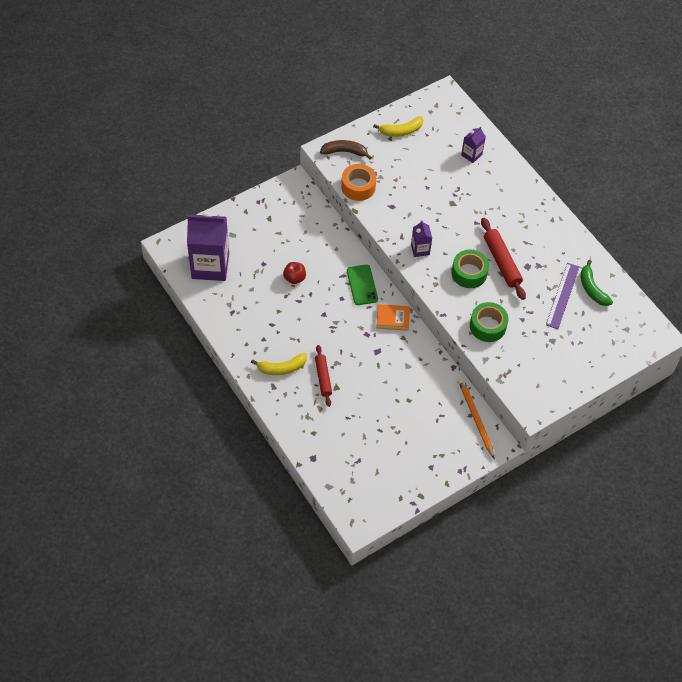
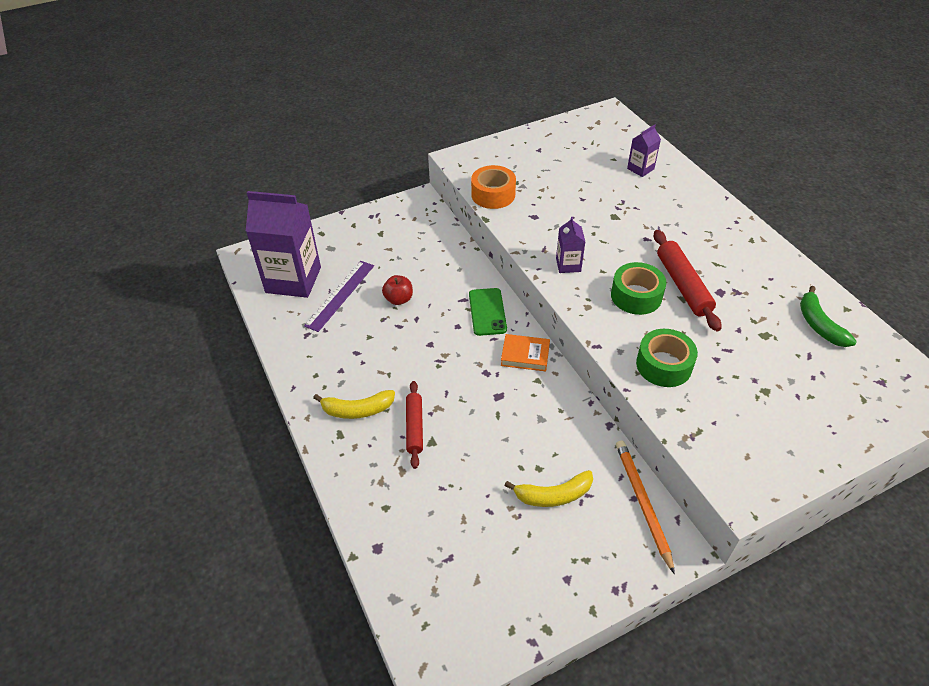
camera: 10 degrees right, 10 degrees down
(344, 152) = (481, 160): brown banana -> none
(401, 131) = (553, 143): yellow banana -> yellow banana (553, 495)
(562, 295) = (775, 331): purple ruler -> purple ruler (340, 295)

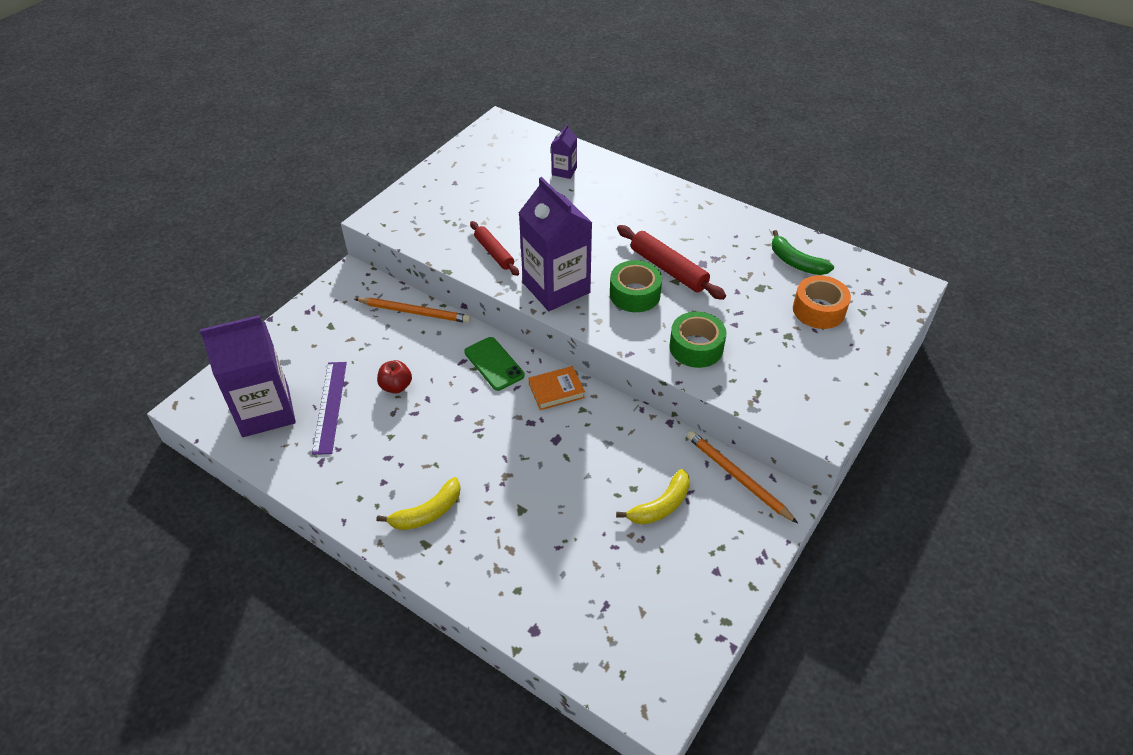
camera: 30 degrees left, 0 degrees up
(414, 427) = (495, 503): red rolling pin -> red rolling pin (494, 253)
(451, 246) = (415, 312): none -> orange pencil
(493, 194) = (438, 244): orange tape -> orange tape (818, 310)
(568, 265) = (556, 288): purple carton -> purple carton, size x2.16

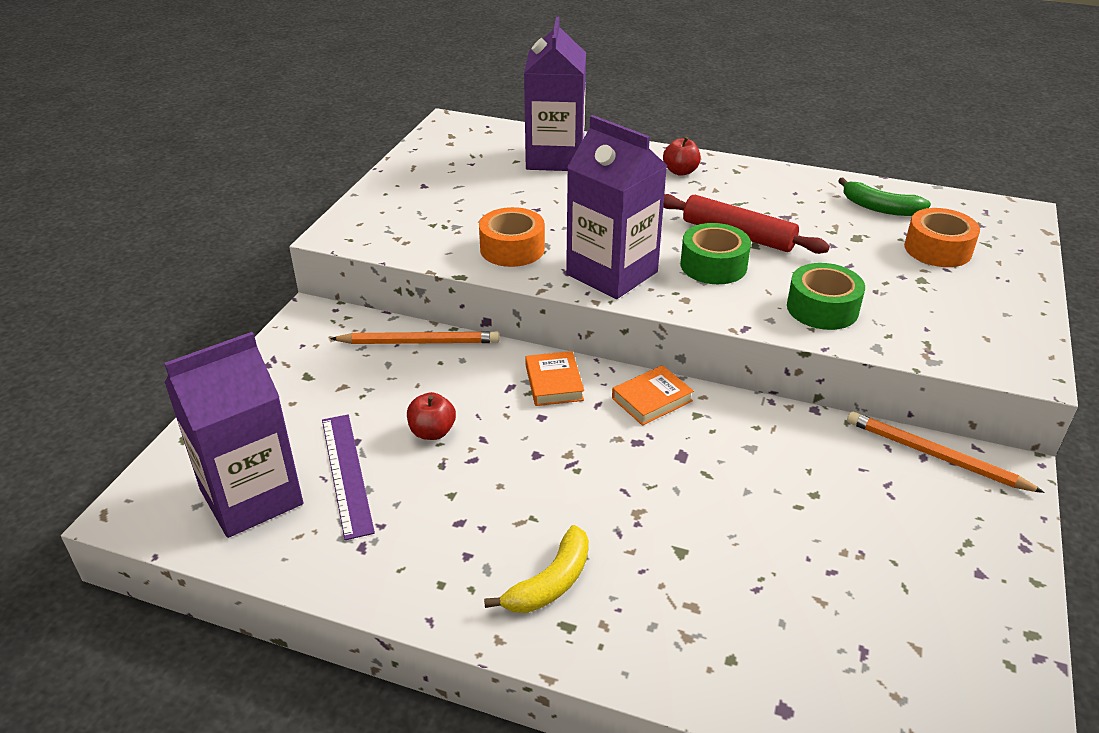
camera: 15 degrees left, 10 degrees down
(494, 253) = (512, 249): red rolling pin -> orange tape
(494, 364) = (554, 383): green phone -> orange book
(564, 171) = (555, 158): purple carton -> purple carton, size x2.16
(655, 200) = (680, 171): none -> red apple
(660, 506) = (861, 508): yellow banana -> none

